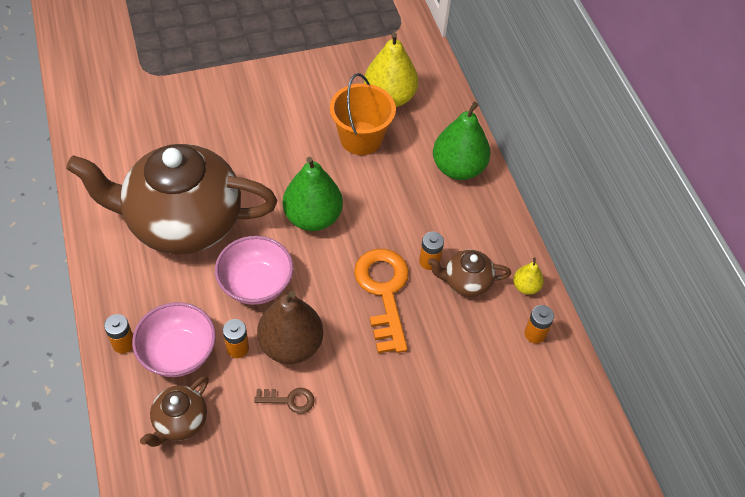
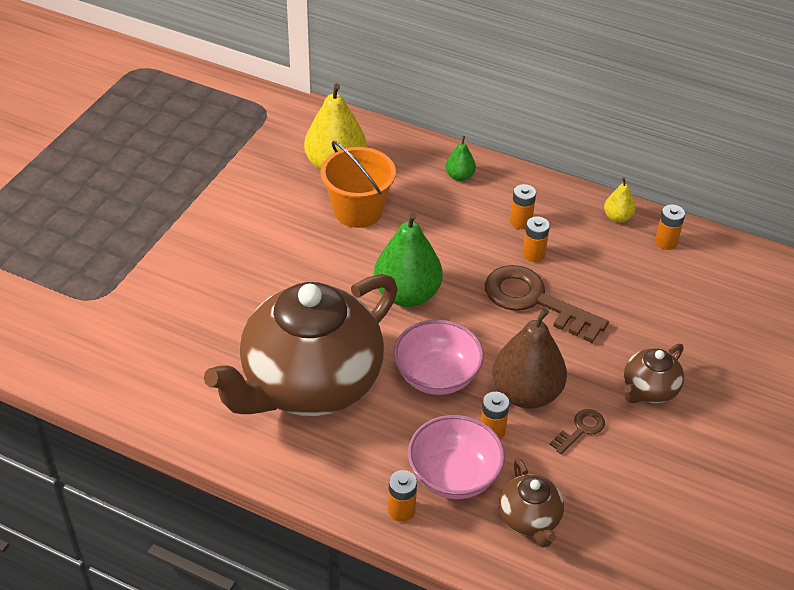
camera: 45 degrees left, 10 degrees down
(384, 292) = (534, 301): orange key -> brown key
(453, 232) = (520, 222): none -> orange battery
(458, 168) = (459, 176): green pear -> green pear, size x0.49
(466, 282) = (577, 247): brown teapot -> brown teapot (649, 390)

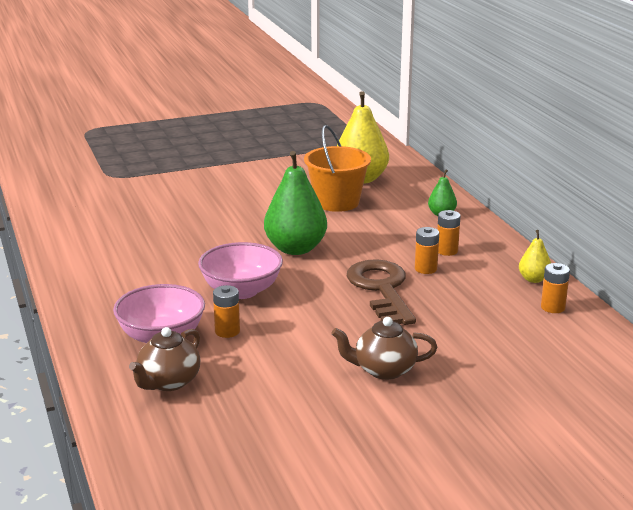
camera: 45 degrees right, 20 degrees down
(310, 384) = (157, 258): brown teapot -> none
(401, 510) = (99, 334): orange battery -> none
(526, 393) = (286, 327): brown pear -> none
(581, 429) = (291, 362): brown key -> none

